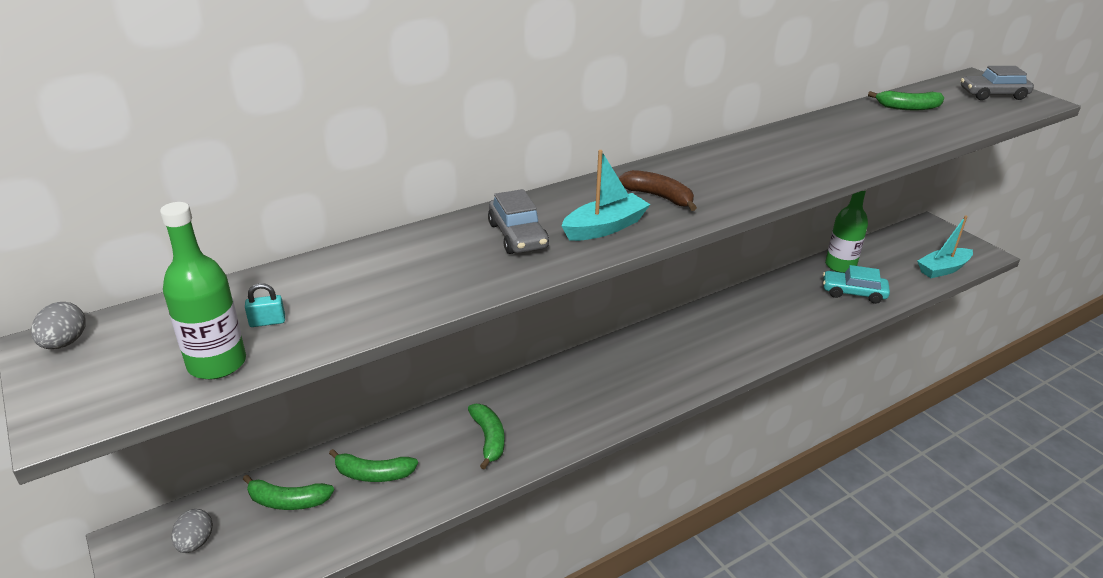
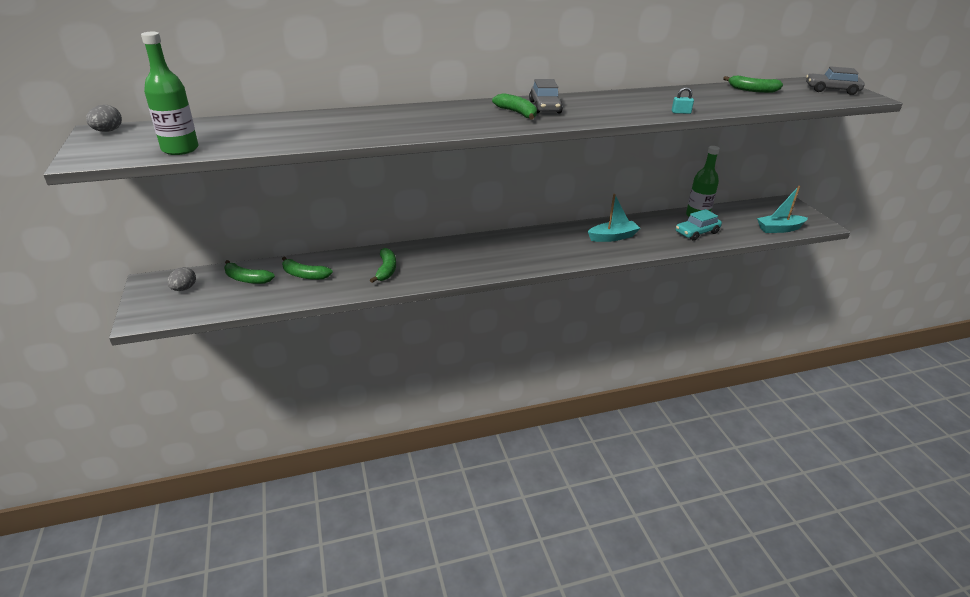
camera: 15 degrees right, 0 degrees up
(267, 322) = (222, 137): turquoise padlock -> turquoise padlock (681, 112)
(518, 236) = (406, 120): grey car -> grey car (545, 107)
(605, 227) = (466, 122): turquoise boat -> turquoise boat (613, 237)
(658, 197) = (517, 113): brown banana -> green banana
(853, 293) = (697, 232): turquoise car -> turquoise car turned 60 degrees counterclockwise

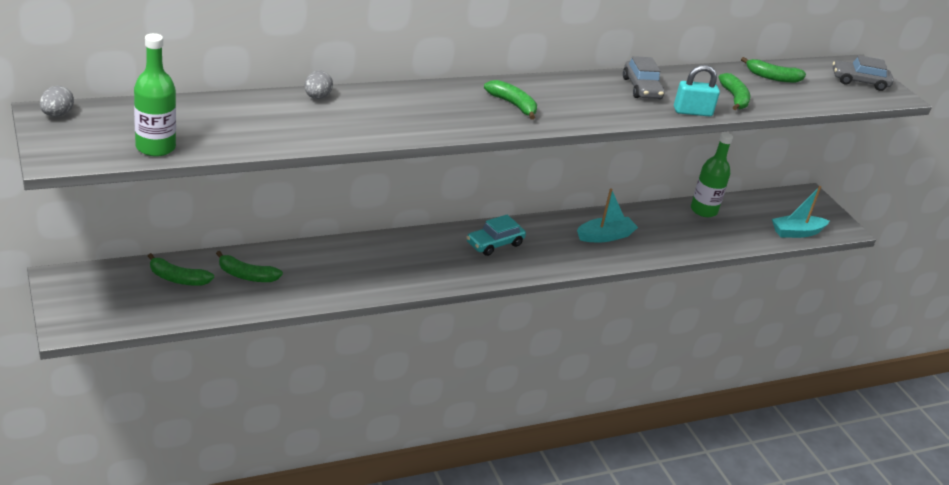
camera: 10 degrees left, 0 degrees up
(184, 288) = (105, 289): grey egg -> grey egg (317, 97)
(386, 270) = (343, 272): green banana -> green banana (734, 98)
(545, 107) = (542, 96): grey car -> grey car (641, 88)
(681, 112) = (692, 112): turquoise padlock -> turquoise padlock, size x1.84
(697, 232) = (702, 234): turquoise car -> turquoise car (494, 244)

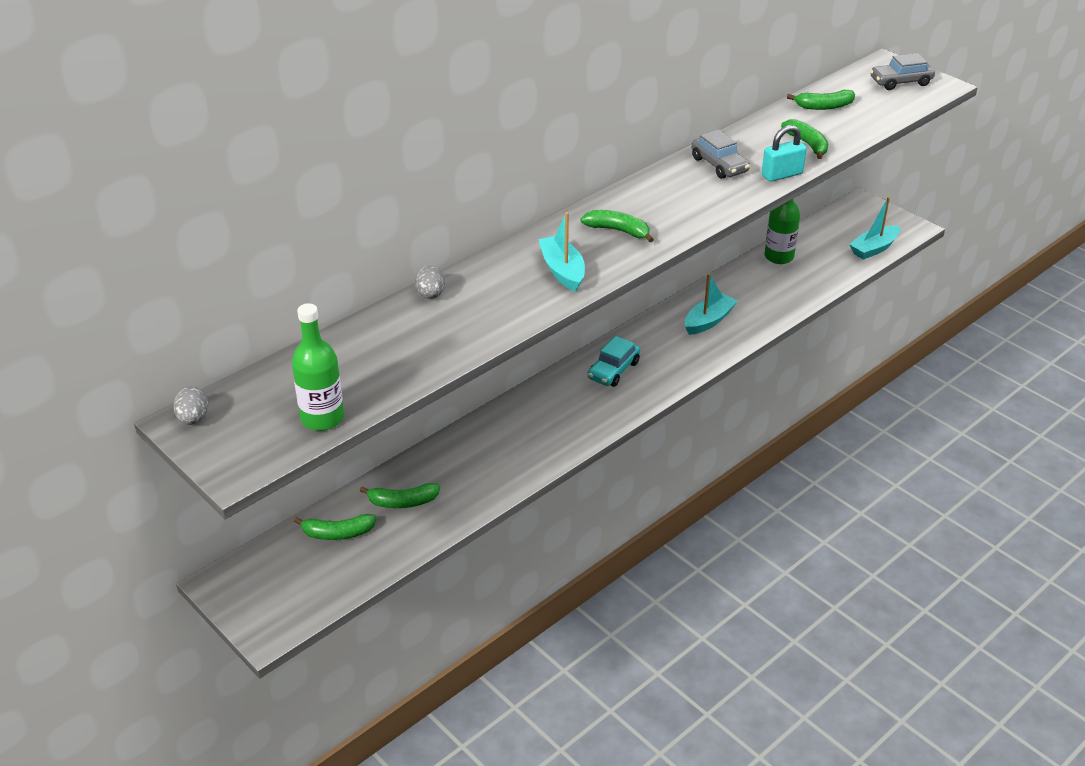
camera: 15 degrees left, 5 degrees up
(441, 116) = (562, 271): none -> turquoise boat

